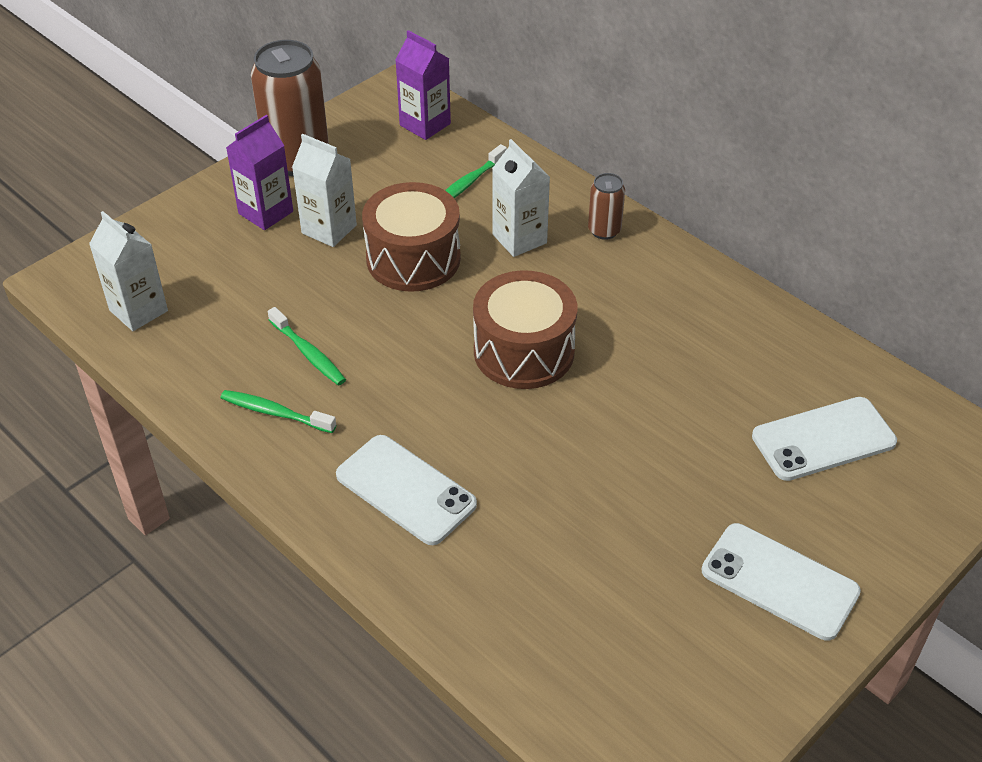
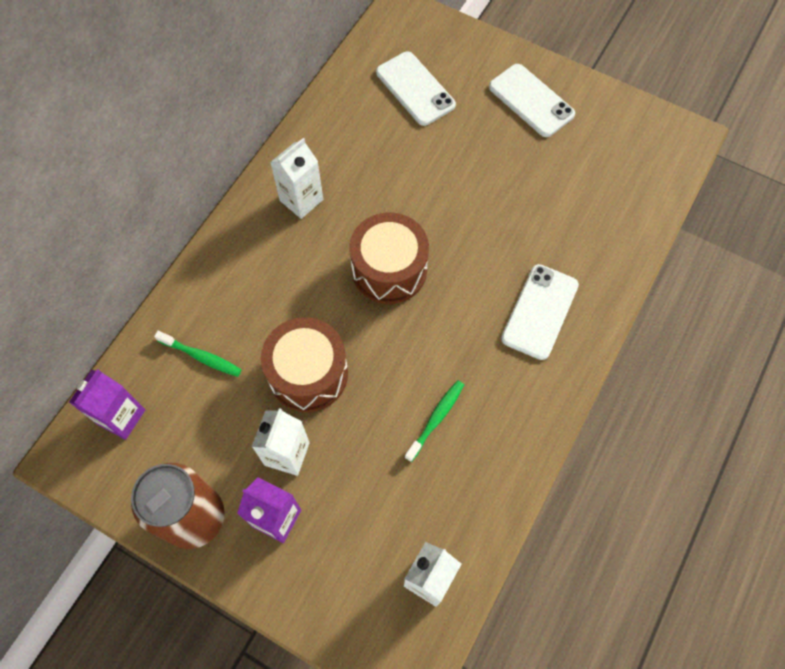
camera: 105 degrees left, 20 degrees up
(275, 413) = (502, 422): green toothbrush -> none
(519, 239) = (265, 300): white carton -> white carton (301, 200)
(604, 230) = (242, 243): brown can -> none
(779, 582) = (531, 100): white phone -> white phone turned 60 degrees counterclockwise

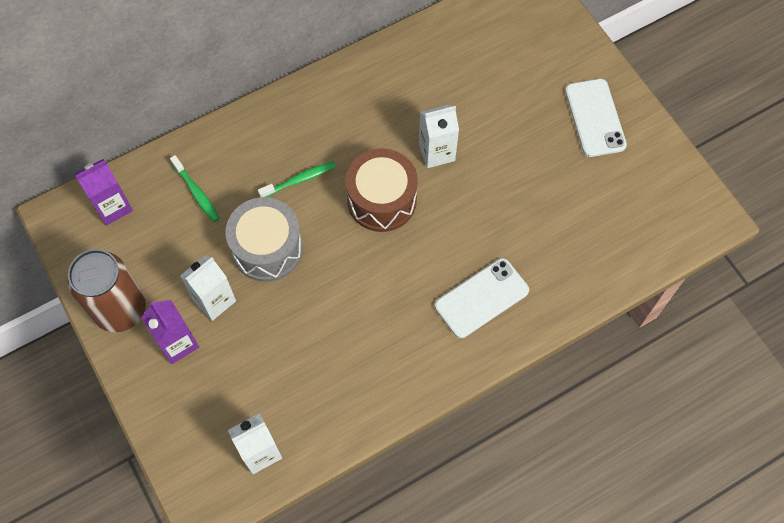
camera: 30 degrees right, 0 degrees up
(301, 200) = (348, 107): white carton -> white carton (436, 152)
(308, 373) = (267, 248): brown drum -> grey drum
(415, 89) = (501, 59): white phone -> none
(436, 419) = (342, 337): green toothbrush -> green toothbrush (299, 180)

